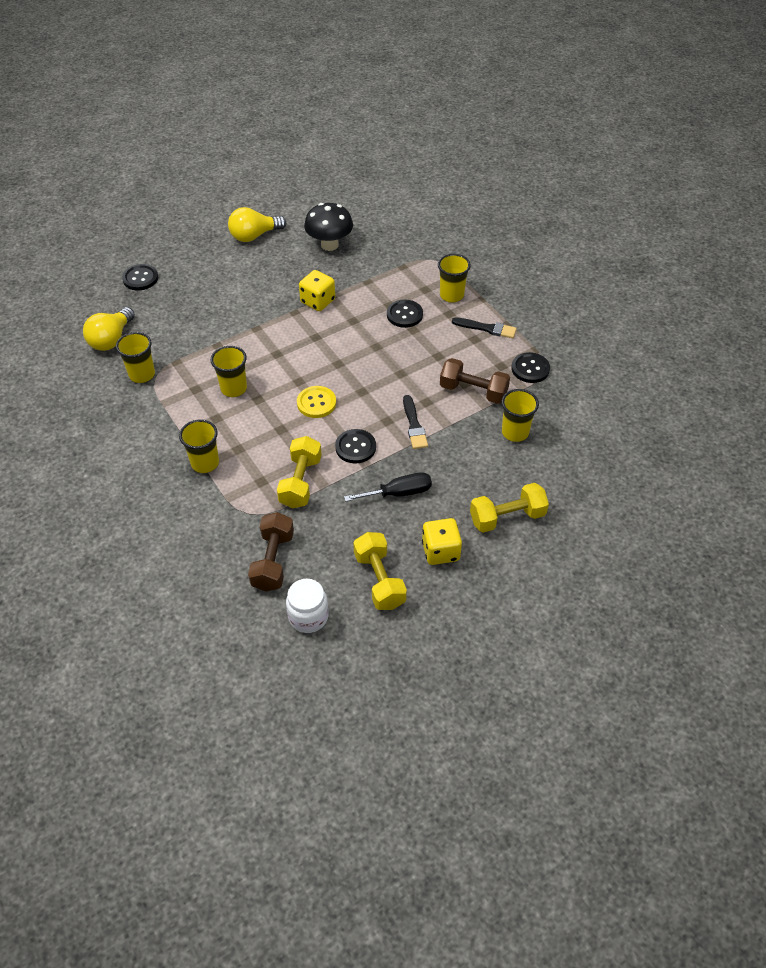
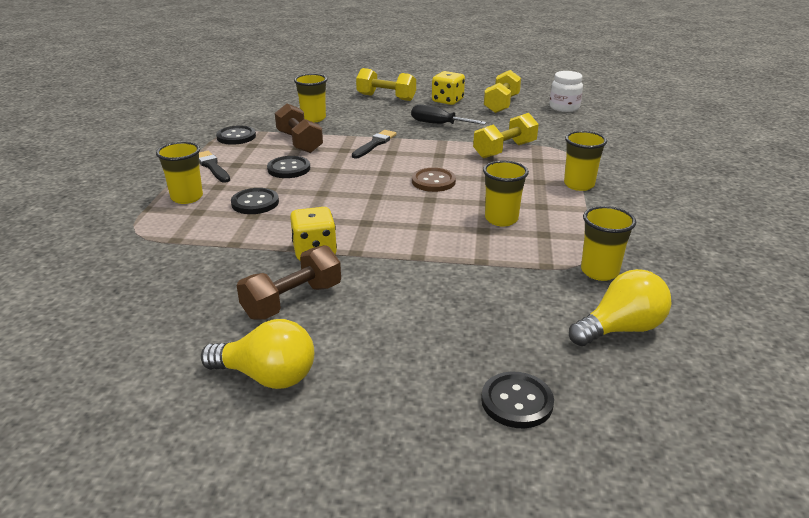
camera: 140 degrees left, 20 degrees down
(273, 561) = (566, 129): brown dumbbell -> brown dumbbell (292, 301)
(316, 403) = (433, 181): yellow button -> brown button
(329, 245) = (198, 305): black mushroom -> none
(355, 447) = (437, 150): black button -> black button (289, 169)

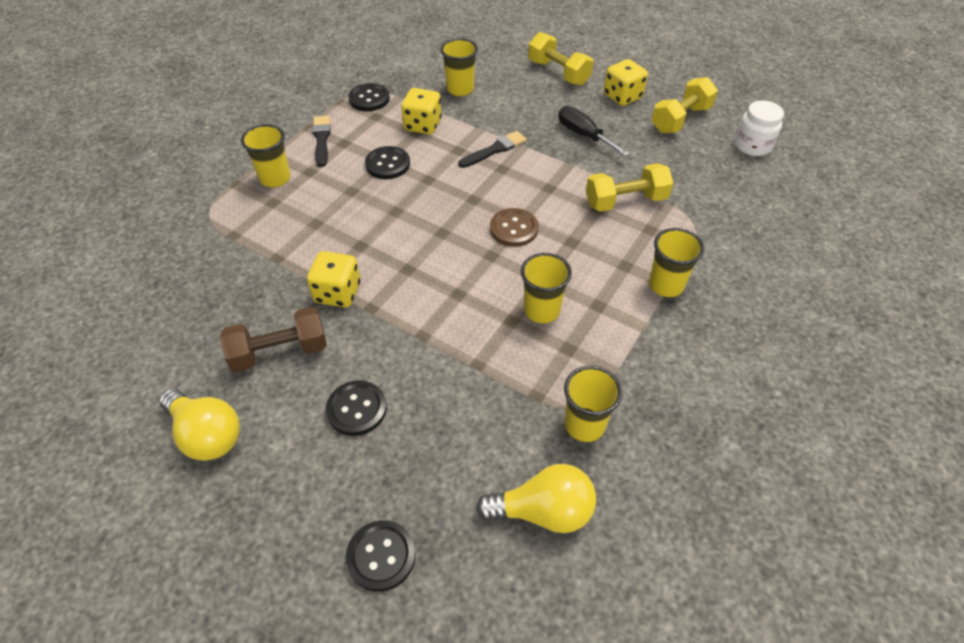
camera: 25 degrees right, 20 degrees up
(255, 203) = (328, 206): black button -> black button (356, 409)
(299, 142) = (422, 125): brown dumbbell -> yellow dice

